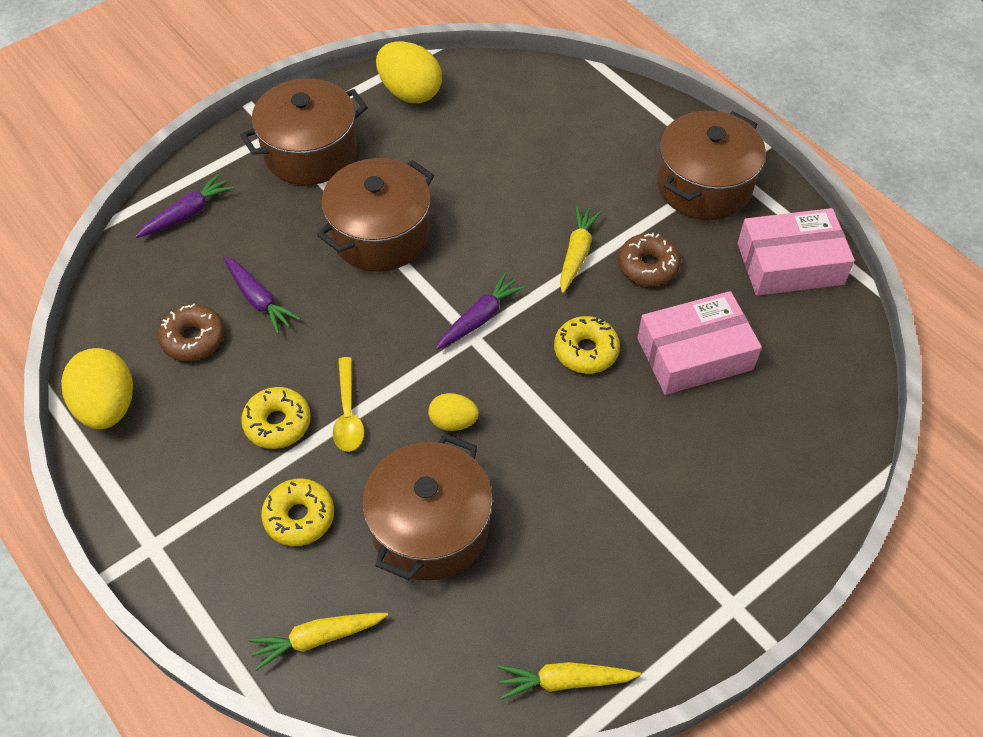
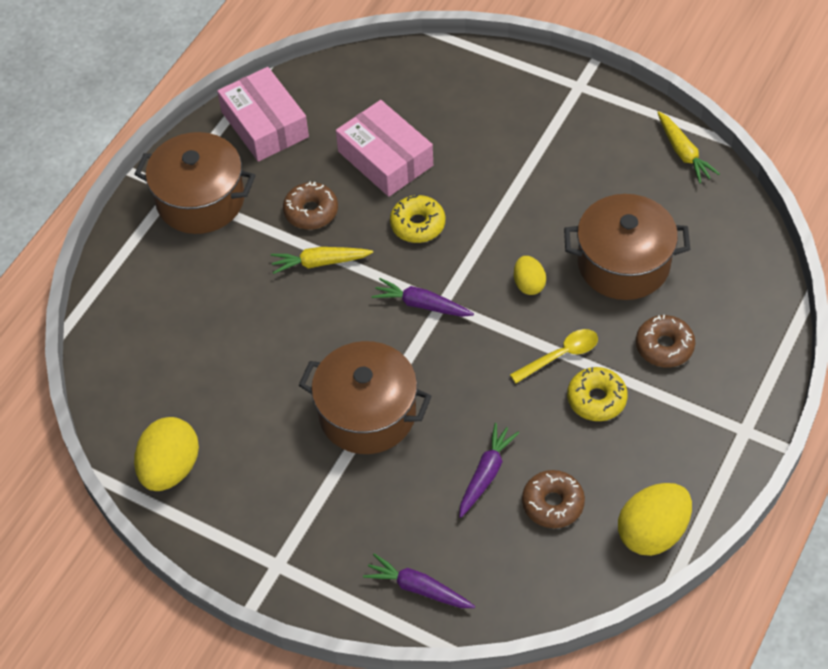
camera: 110 degrees left, 0 degrees up
(299, 517) = (664, 346): yellow donut -> brown donut
(310, 152) = (291, 519): brown pot -> none
(318, 639) = (743, 293): yellow carrot -> none

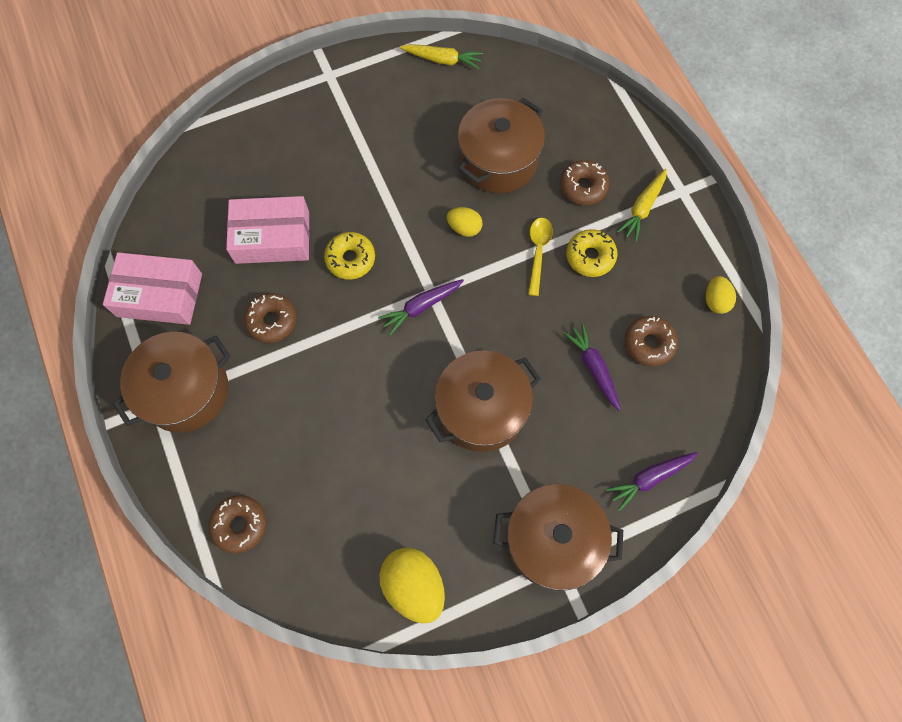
camera: 55 degrees left, 15 degrees up
(122, 314) = (240, 525): none -> brown donut
(294, 546) = (552, 540): none -> brown pot
(320, 263) = (324, 347): yellow carrot -> yellow carrot (642, 208)
(652, 532) = (715, 300): yellow egg -> yellow egg, size x0.56

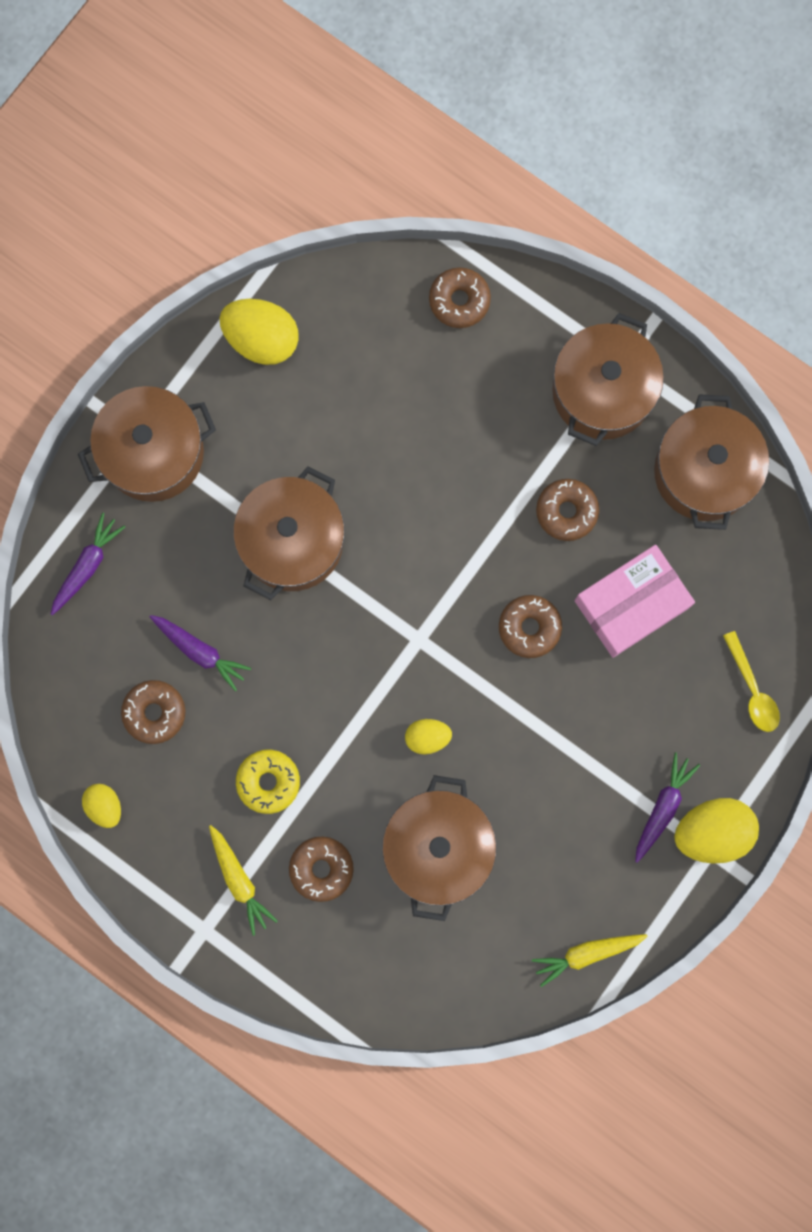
camera: 150 degrees right, 10 degrees up
(159, 295) = (704, 472): pink box -> brown pot
(320, 84) = (711, 832): none -> yellow egg
(350, 259) = (529, 628): yellow donut -> brown donut
(421, 307) = (419, 617): purple carrot -> purple carrot (662, 808)
(538, 252) = (329, 754): yellow spoon -> yellow spoon (752, 689)
(642, 208) = (239, 880): yellow carrot -> yellow carrot turned 150 degrees clockwise

